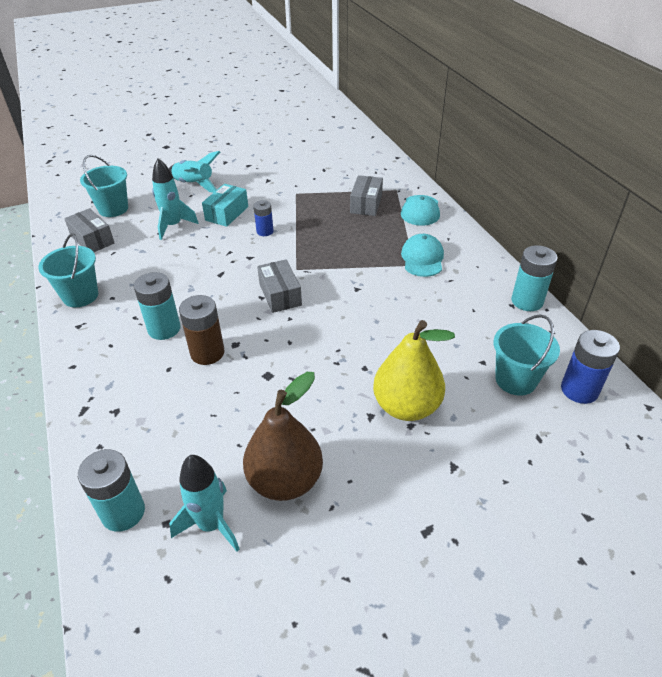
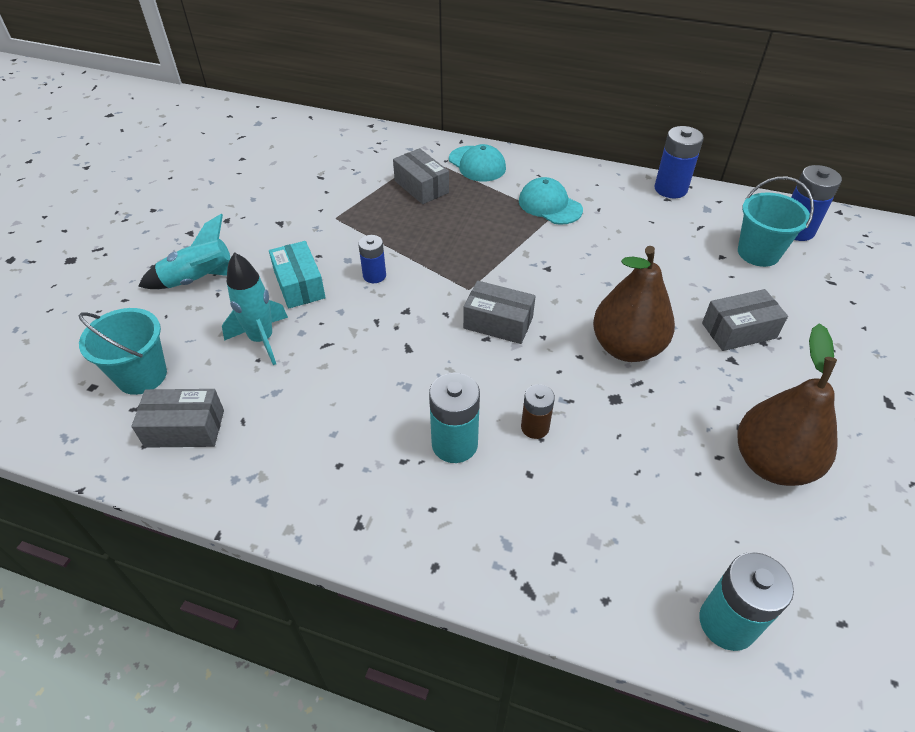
camera: 50 degrees left, 5 degrees up
(80, 296) = (297, 496): turquoise bucket -> none
(207, 353) = (535, 427): brown battery -> brown battery, size x0.62
(211, 525) = (793, 551): turquoise rocket -> none
(321, 358) = (626, 347): none -> brown pear
(406, 406) = (738, 331): yellow pear -> grey box
(527, 301) = (670, 189): turquoise battery -> blue battery

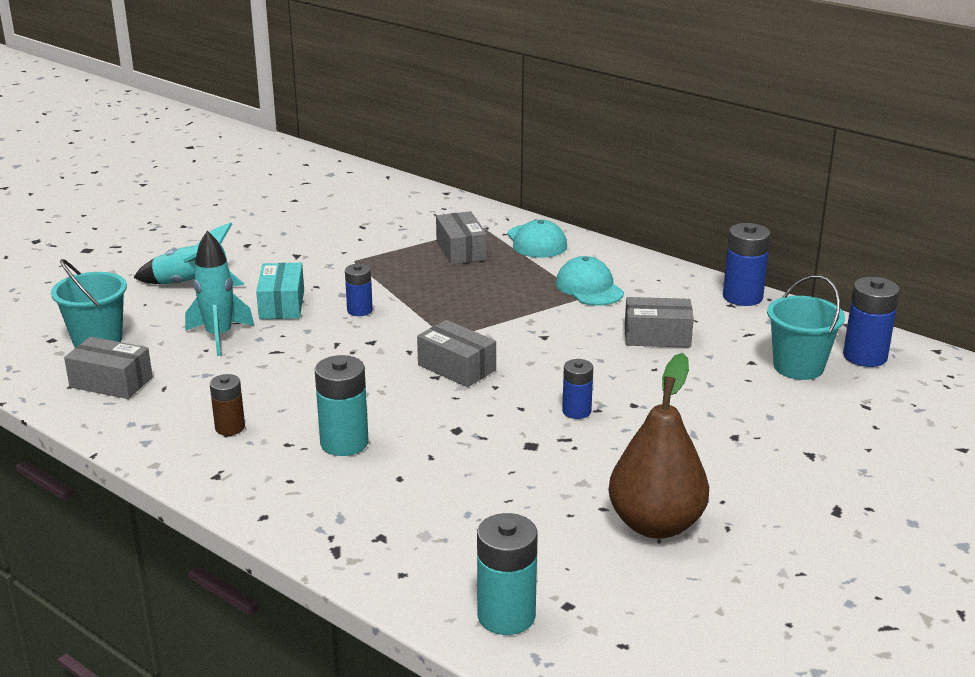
camera: 20 degrees right, 20 degrees down
(535, 427) = (431, 448): brown battery -> brown battery (230, 427)
(626, 347) = (576, 411): brown pear -> blue battery
(738, 331) = (714, 423): grey box -> grey box (657, 336)

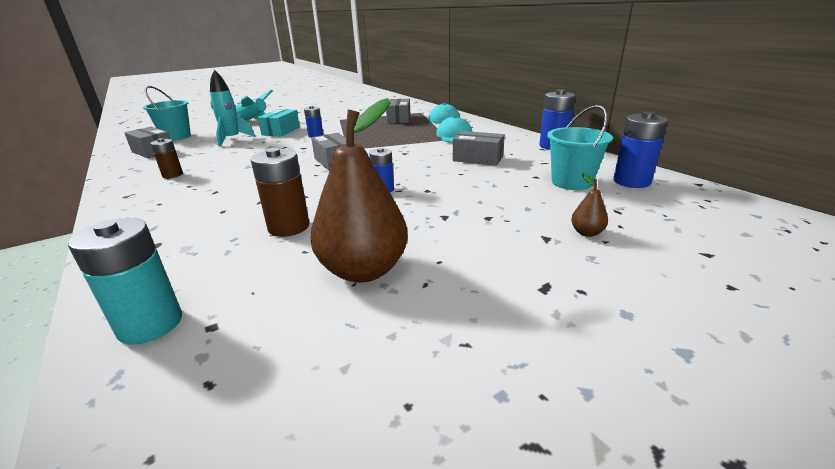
camera: 20 degrees right, 0 degrees up
(344, 443) = (219, 189): turquoise battery -> none
(516, 487) = (288, 227): none -> brown battery
(846, 441) = (586, 233): none -> brown pear

